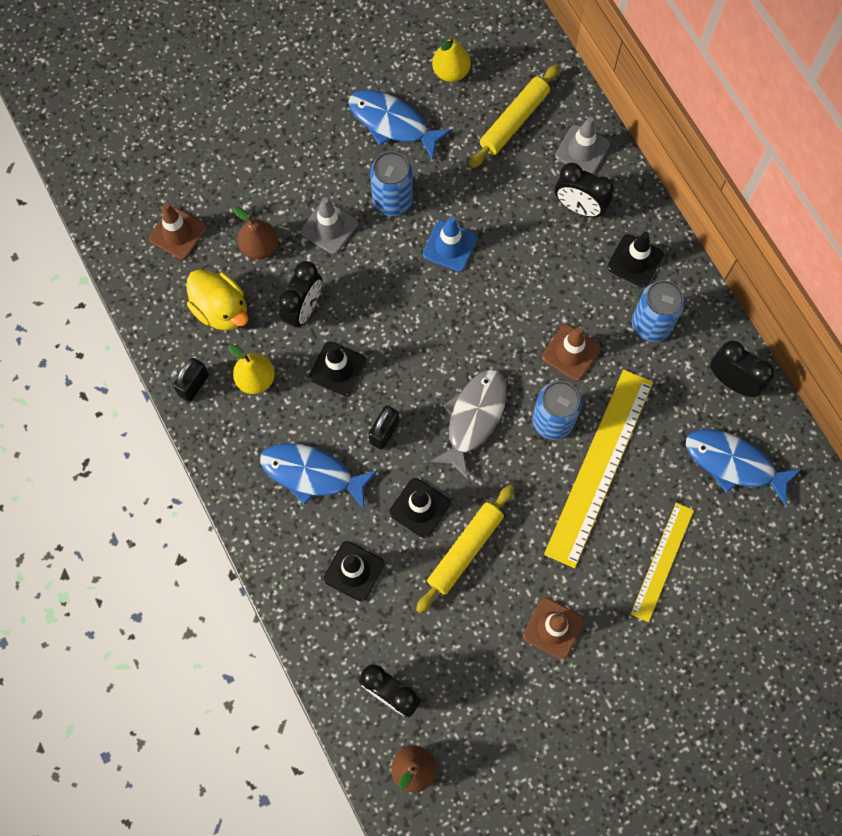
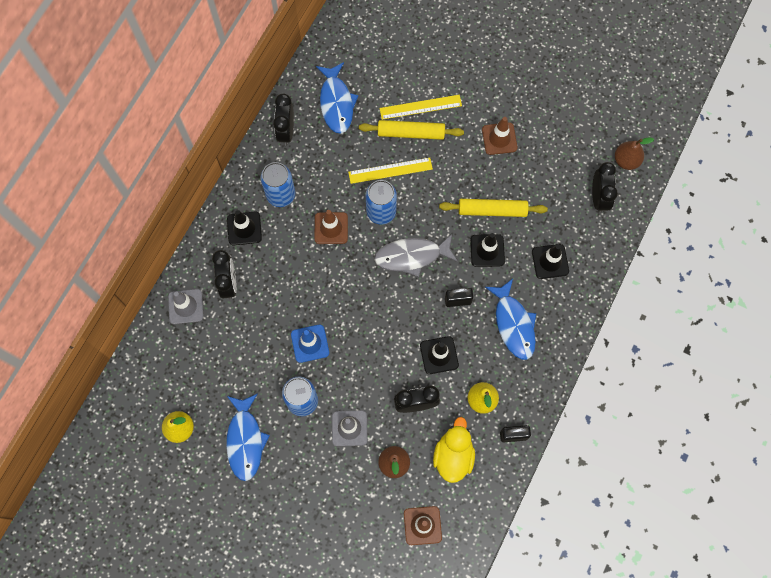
camera: 125 degrees left, 0 degrees up
(514, 121) = (192, 362): yellow rolling pin -> yellow rolling pin (411, 133)
(599, 466) = (390, 170): yellow ruler -> yellow ruler, size x0.58

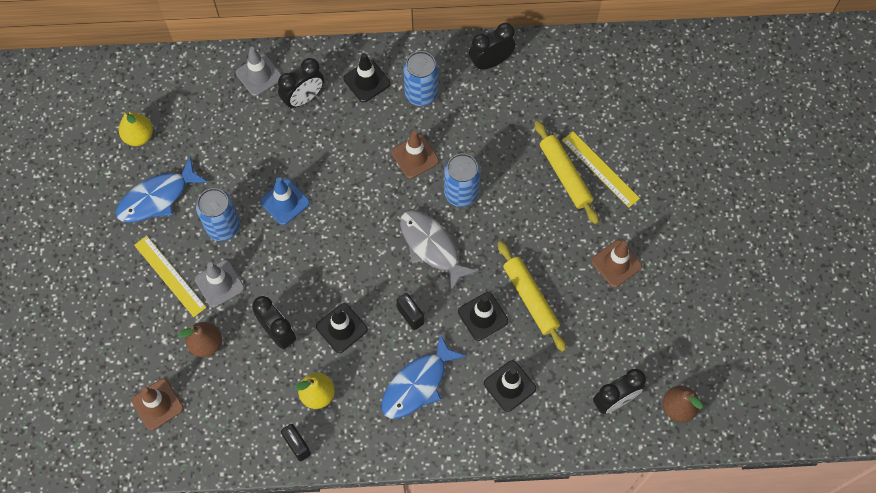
camera: 60 degrees right, 5 degrees down
(336, 103) = (551, 90): blue fish -> none
(390, 170) = (511, 178): yellow ruler -> yellow ruler (170, 276)
(453, 456) = (244, 397): yellow duck -> none

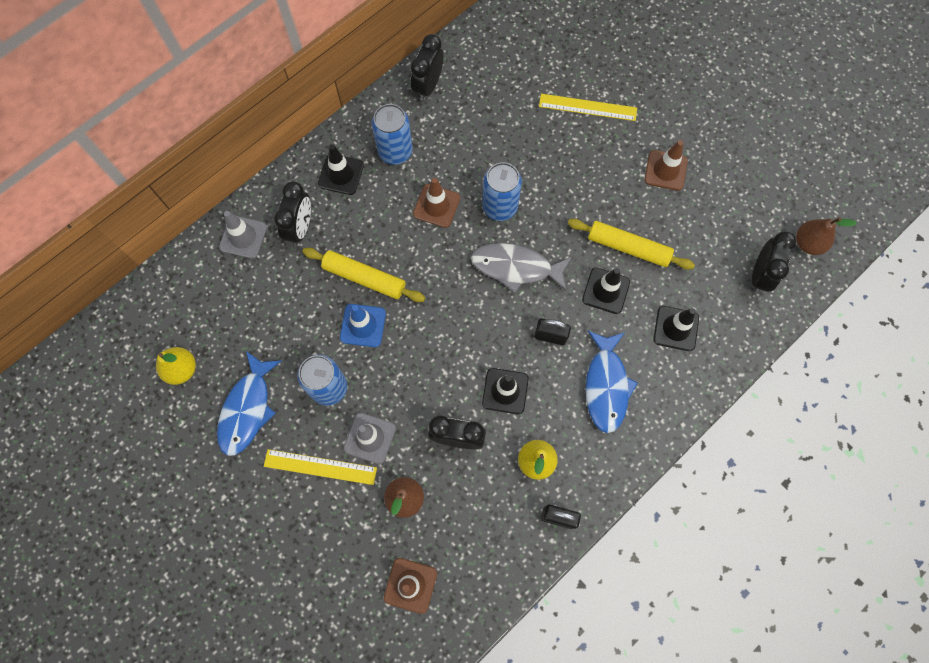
camera: 40 degrees left, 5 degrees up
(565, 175) = (566, 132): yellow rolling pin -> yellow rolling pin (364, 278)

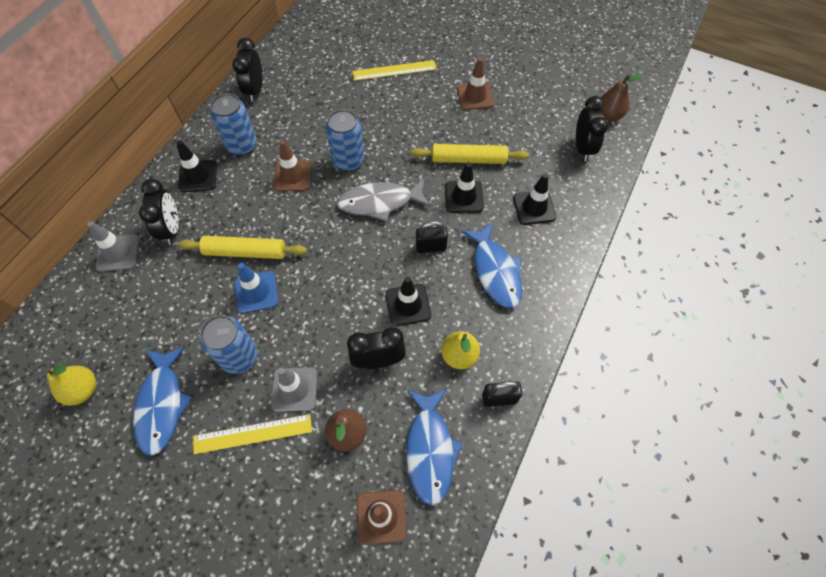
camera: 20 degrees left, 10 degrees down
(475, 542) = (430, 450): none -> blue fish

